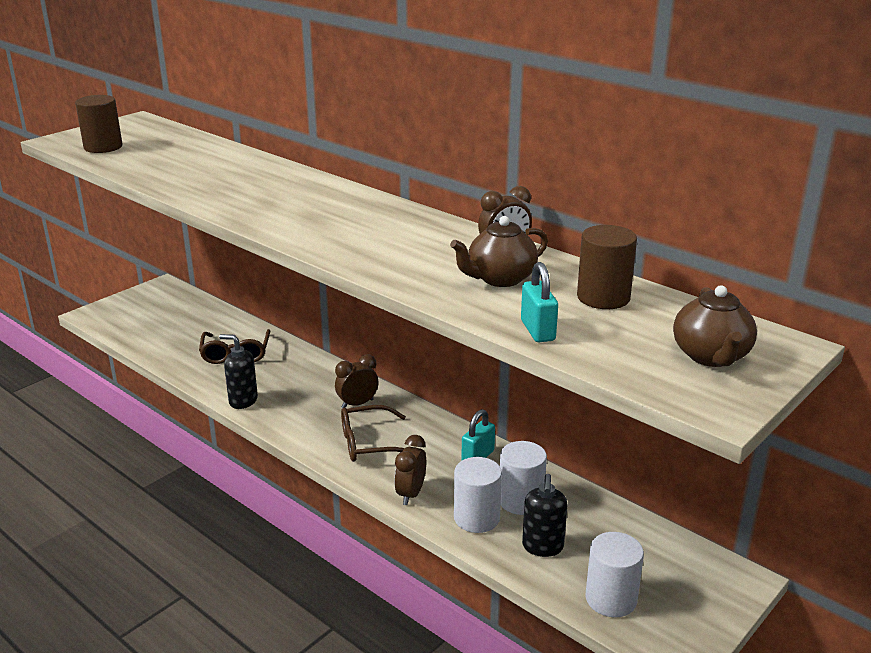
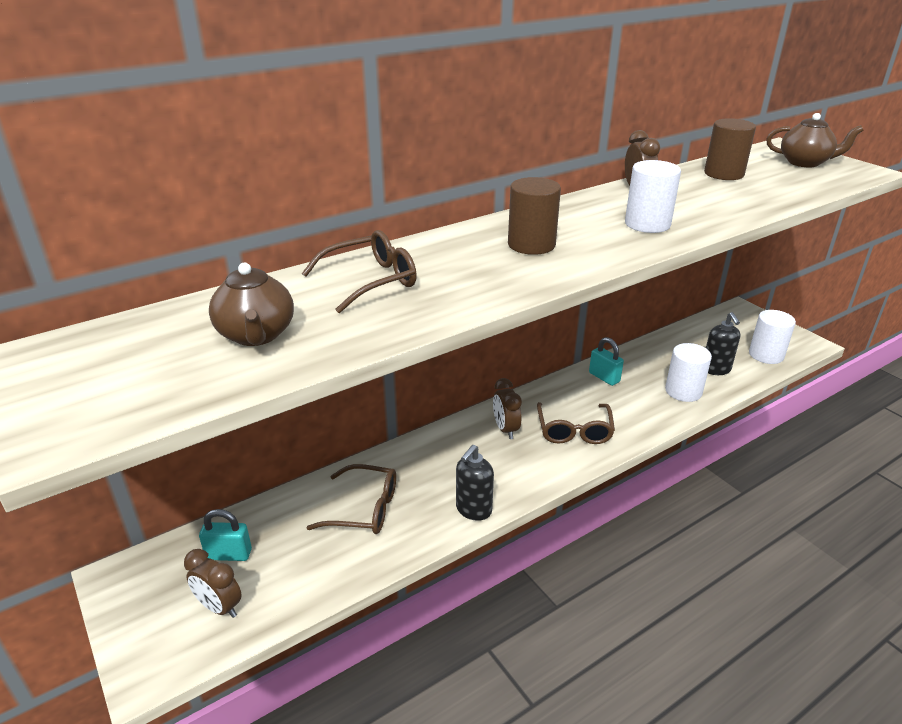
camera: 75 degrees left, 5 degrees up
(103, 147) = (153, 387): brown cylinder -> brown cylinder (531, 245)
(242, 173) = (371, 281): none -> brown glasses
(411, 494) = (651, 418): brown clock -> brown clock (219, 607)
(500, 279) = (693, 197): brown teapot -> brown teapot (256, 335)
(521, 501) = (662, 368): white cylinder -> white cylinder (647, 224)
(537, 330) = (782, 197): turquoise padlock -> turquoise padlock (229, 554)
(542, 547) = (716, 369): black soap dispenser -> black soap dispenser turned 60 degrees clockwise

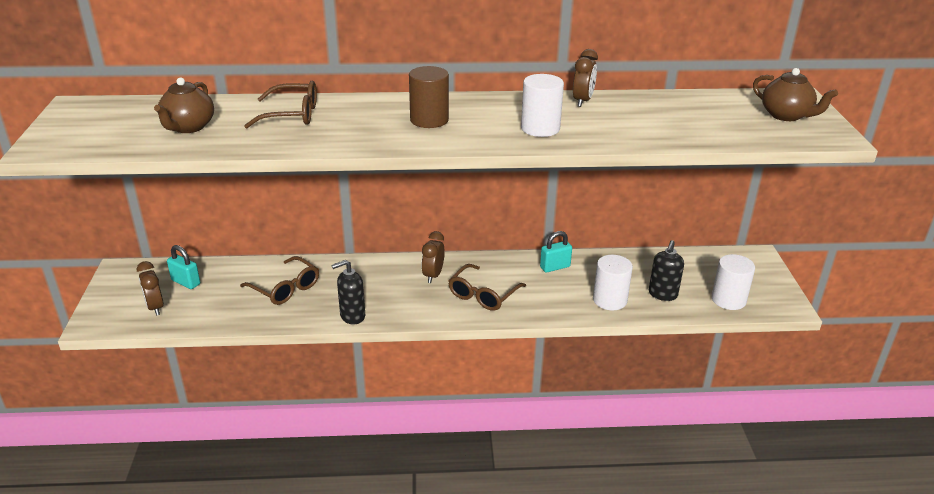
camera: 30 degrees right, 0 degrees up
(604, 377) = (555, 267): turquoise padlock -> turquoise padlock turned 75 degrees clockwise
(724, 174) = (685, 106): brown cylinder -> none

